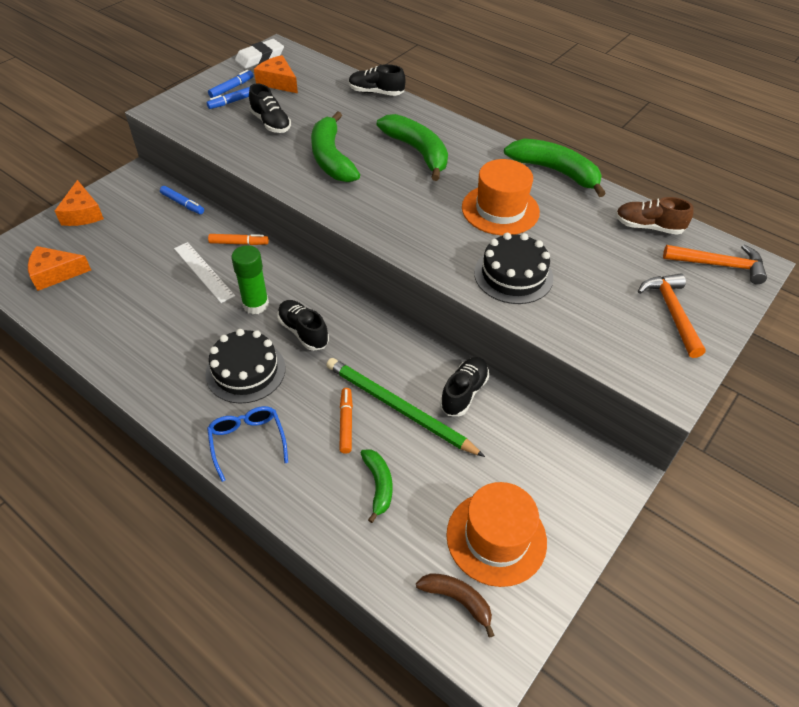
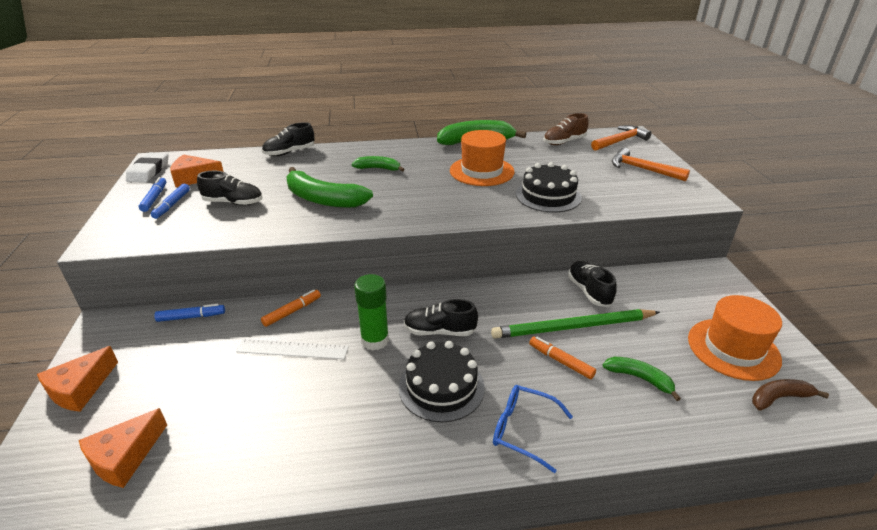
camera: 45 degrees left, 15 degrees down
(82, 213) = (80, 389): orange cheese -> orange cheese turned 90 degrees clockwise
(417, 152) = (378, 168): green banana -> green banana, size x0.55

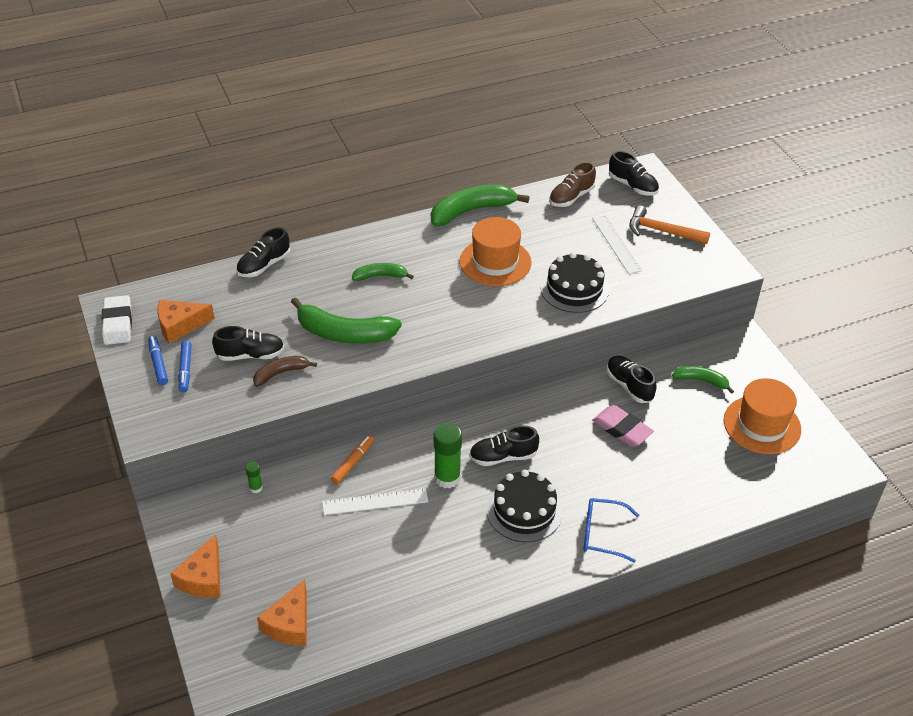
camera: 15 degrees left, 10 degrees up
(191, 317) = (256, 488): blue marker -> green glue stick
(560, 361) = (618, 466): orange marker -> none
(572, 327) = (622, 429): green pencil -> pink eraser
(597, 172) = (616, 244): none -> white ruler
(620, 141) = (632, 186): orange hammer -> black shoe
(639, 378) = (687, 469): green banana -> green banana (701, 381)
(779, 398) = (798, 465): brown banana -> brown banana (281, 373)

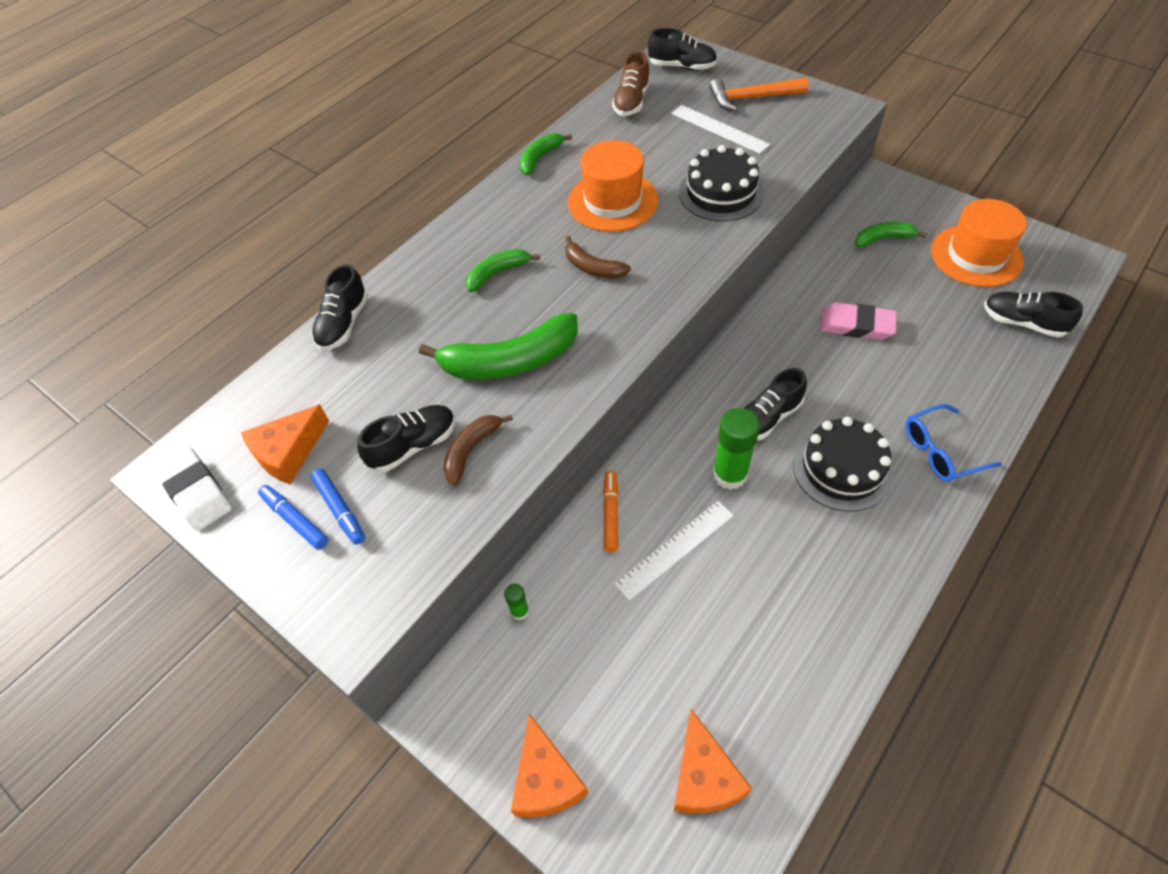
camera: 25 degrees left, 10 degrees up
(443, 300) = (592, 267): none -> brown banana
(472, 211) = (540, 158): green banana -> green banana, size x0.55
(629, 386) = (822, 277): black shoe -> black shoe (1022, 323)

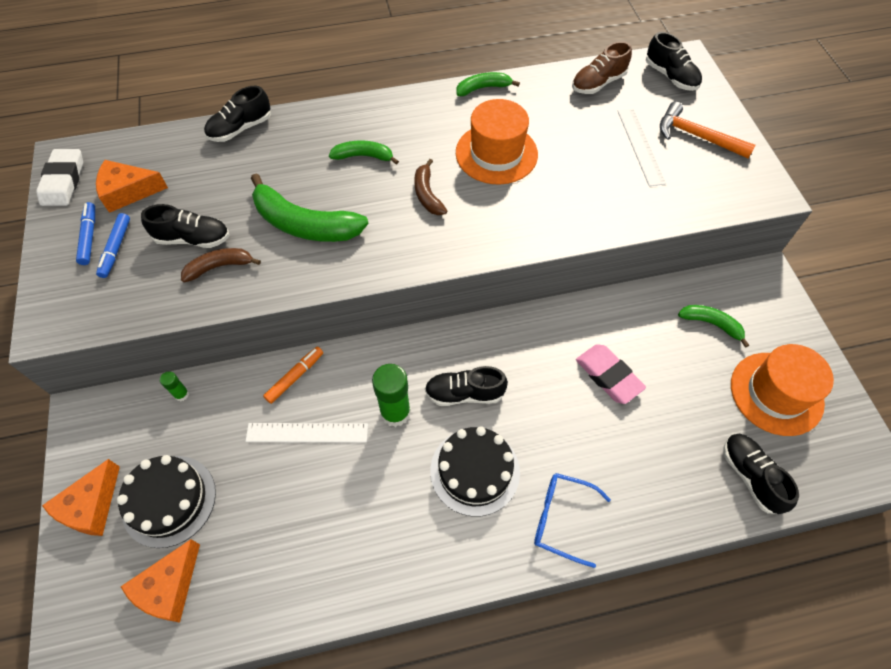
camera: 35 degrees right, 5 degrees up
(721, 193) = (582, 198): black cake -> black cake (169, 500)

